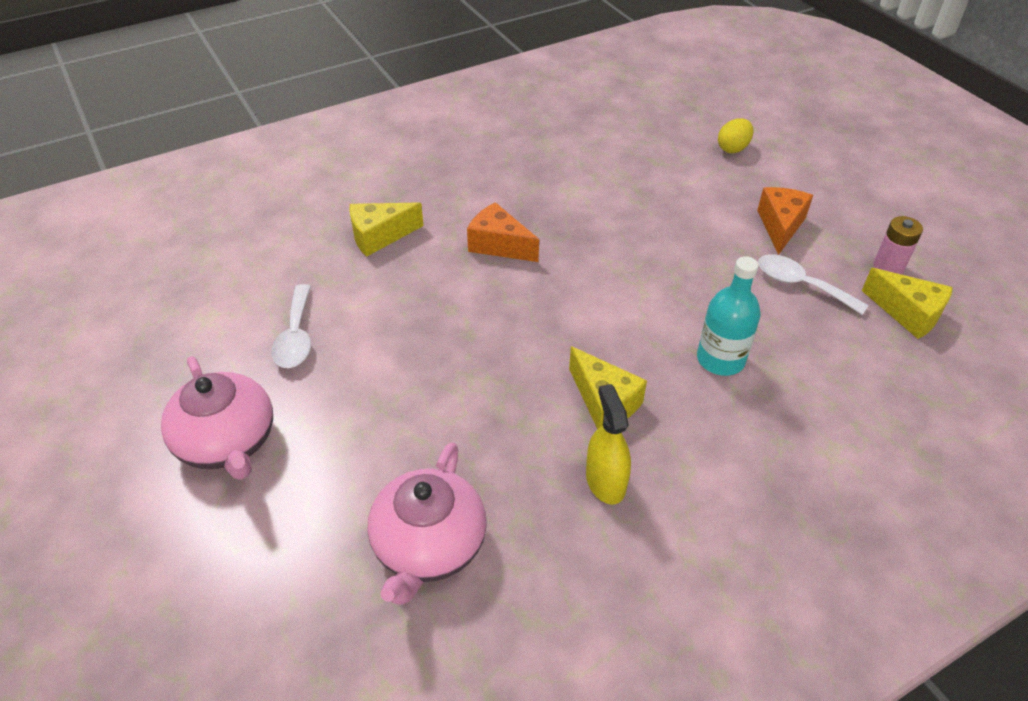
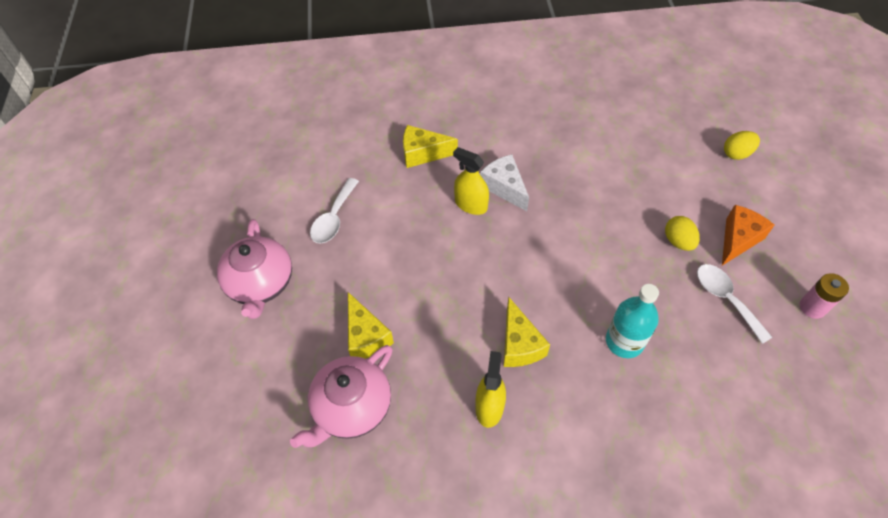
camera: 25 degrees right, 10 degrees up
(467, 273) = (471, 205): none -> yellow spray bottle
(499, 245) = (504, 187): orange cheese -> white cheese
(721, 245) = (678, 241): none -> yellow egg
(908, 313) = (804, 356): yellow cheese -> yellow cheese (366, 337)

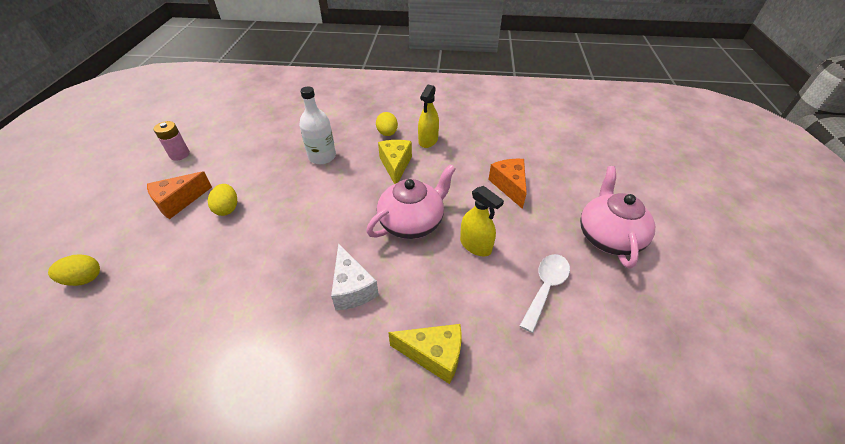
camera: 170 degrees left, 10 degrees down
(351, 407) = (519, 152): pink teapot -> pink teapot (412, 222)
(366, 337) = (509, 186): yellow cheese -> orange cheese
(471, 205) = (395, 275): yellow spray bottle -> yellow spray bottle (475, 245)
(556, 411) = (387, 133): none -> yellow egg
(624, 341) = (322, 156): turquoise bottle -> white bottle
(725, 299) = (231, 167): white spoon -> none

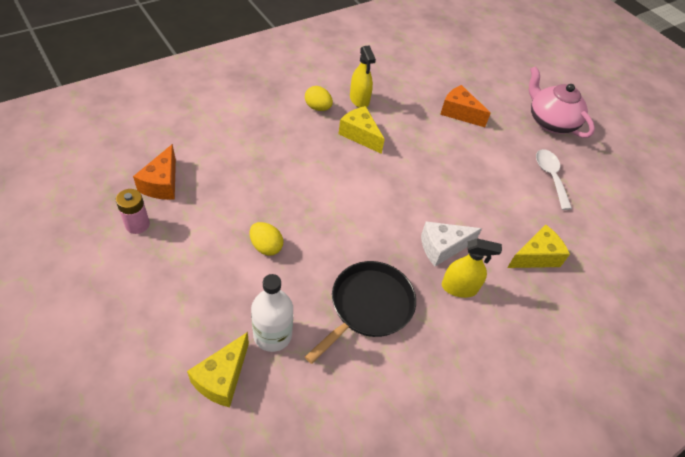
camera: 45 degrees left, 5 degrees up
(84, 279) = (222, 378): yellow egg -> yellow cheese
(178, 202) = (209, 267): orange cheese -> orange cheese (162, 184)
(233, 296) = (368, 306): none -> black pan
(322, 156) = (288, 157): white bottle -> white bottle (272, 335)
(352, 288) = (442, 247): white cheese -> white cheese turned 135 degrees clockwise
(412, 222) = (426, 176): pink teapot -> none
(475, 245) = (484, 171): yellow spray bottle -> yellow spray bottle (459, 287)

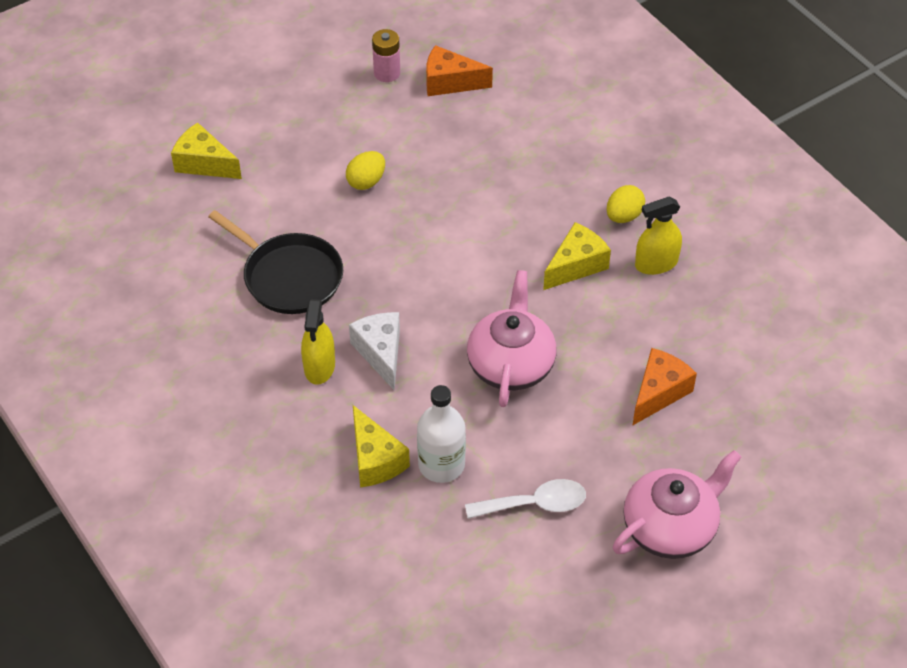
camera: 95 degrees right, 0 degrees up
(272, 335) = (252, 196): white bottle -> white bottle (441, 464)
(445, 176) = (511, 364): none -> pink teapot

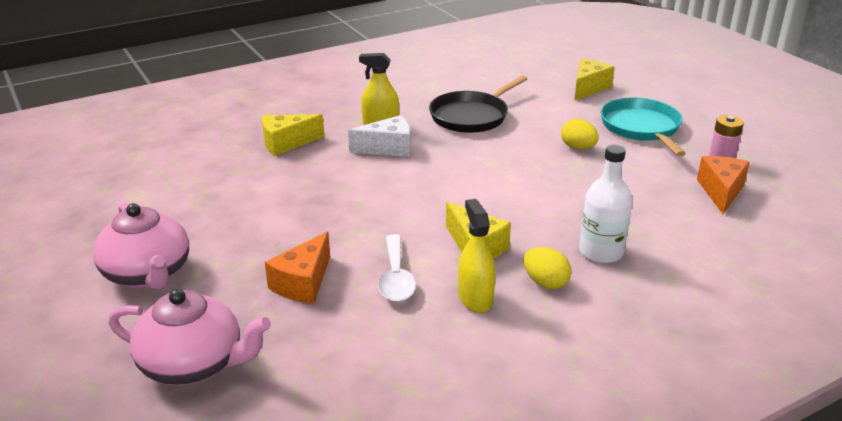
camera: 95 degrees right, 20 degrees down
(314, 125) = (641, 128): none -> turquoise pan
(441, 464) = (270, 168): white bottle -> white bottle (601, 252)
(511, 364) = (361, 204): pink teapot -> pink teapot (193, 365)
(535, 504) = (211, 206): white spoon -> white spoon (396, 278)
(659, 393) = (303, 283): orange cheese -> orange cheese turned 75 degrees clockwise

